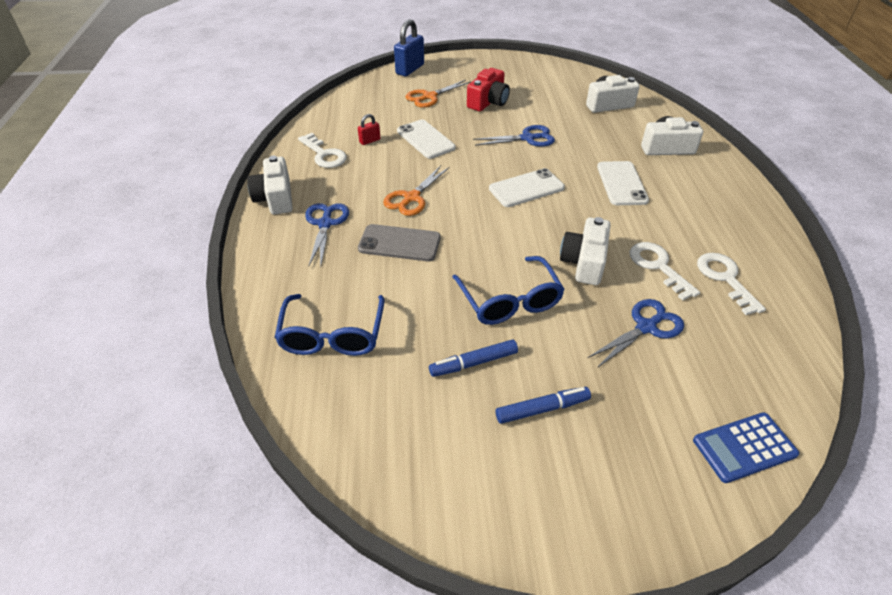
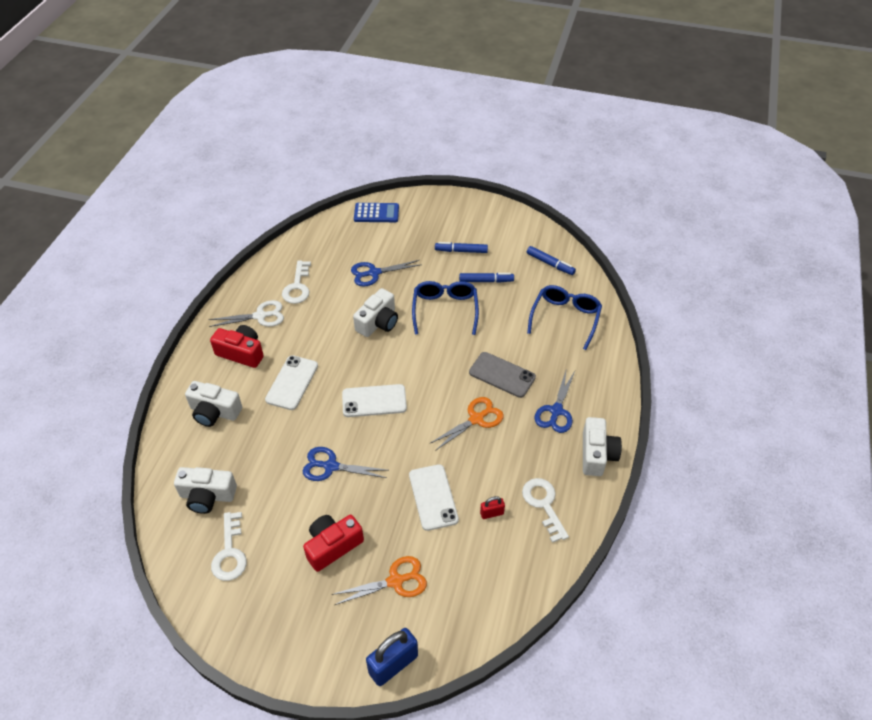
camera: 160 degrees left, 5 degrees up
(377, 429) = (550, 264): none -> blue marker
(658, 267) = (332, 306): white key -> white key (230, 552)
(701, 195) = (241, 353): none -> red camera
(726, 233) = (260, 316): none -> white scissors

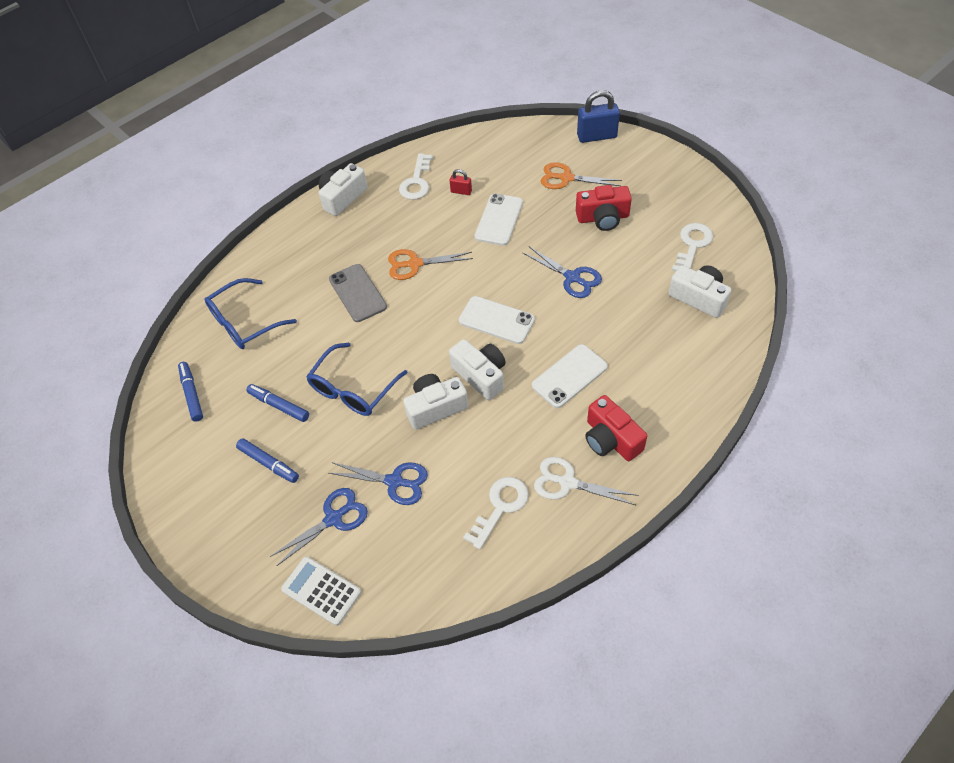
camera: 145 degrees left, 5 degrees up
(214, 412) = (666, 378): white camera -> white camera (481, 375)
(376, 213) = (321, 591): blue calculator -> white calculator
(556, 411) = (341, 242): blue scissors -> blue scissors (334, 518)

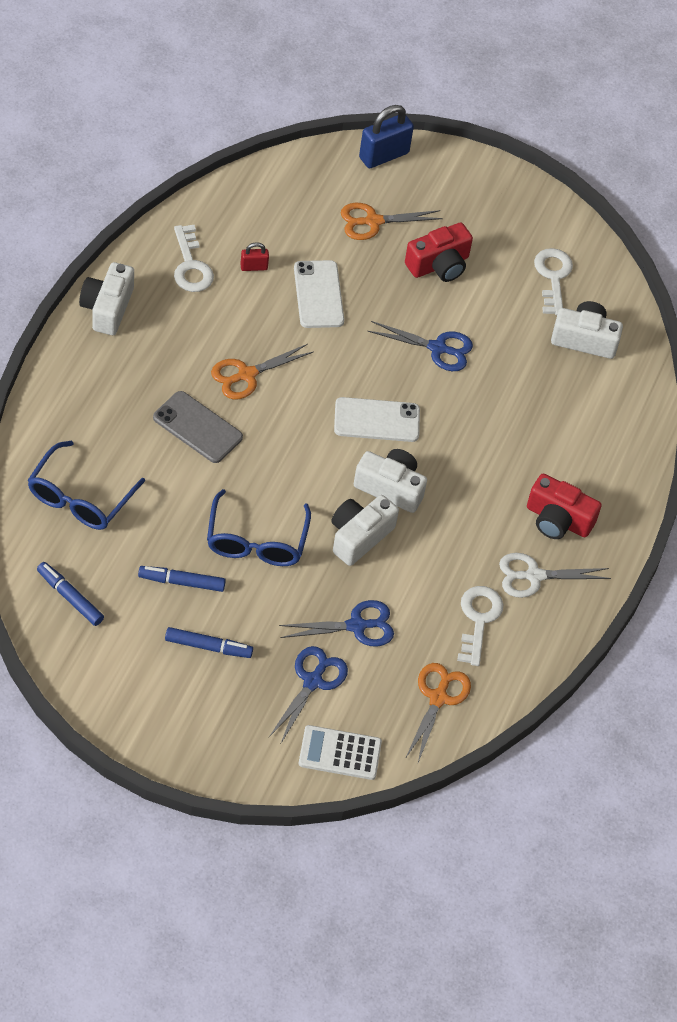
camera: 35 degrees left, 0 degrees up
(430, 567) = (438, 698): none -> orange scissors
(569, 376) = (486, 463): white phone -> none

